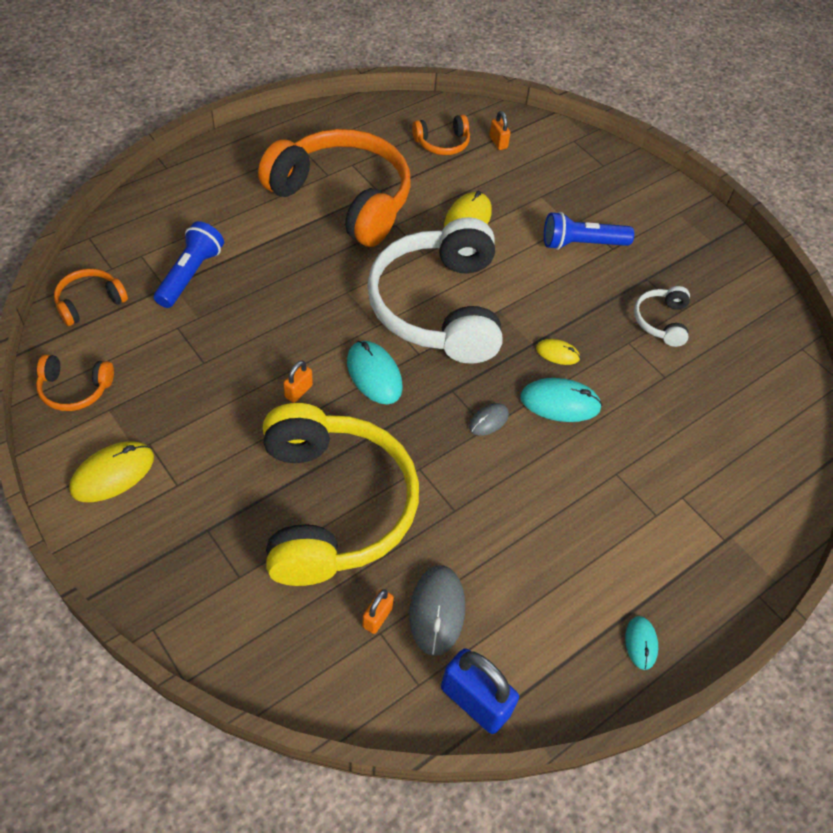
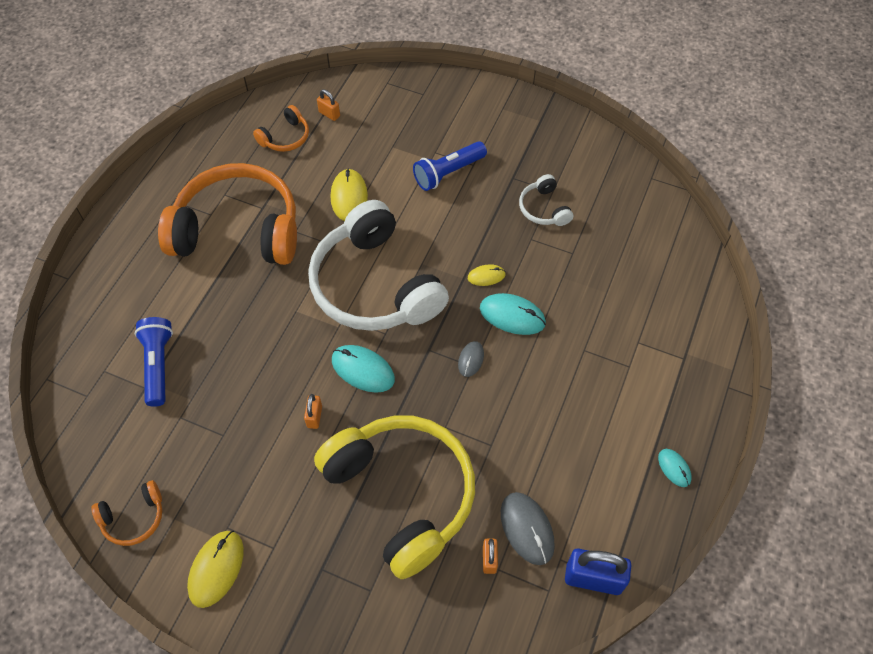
camera: 25 degrees left, 5 degrees up
(90, 302) = (90, 436): orange headphones -> none
(560, 402) = (512, 315): turquoise mouse -> turquoise mouse turned 45 degrees clockwise

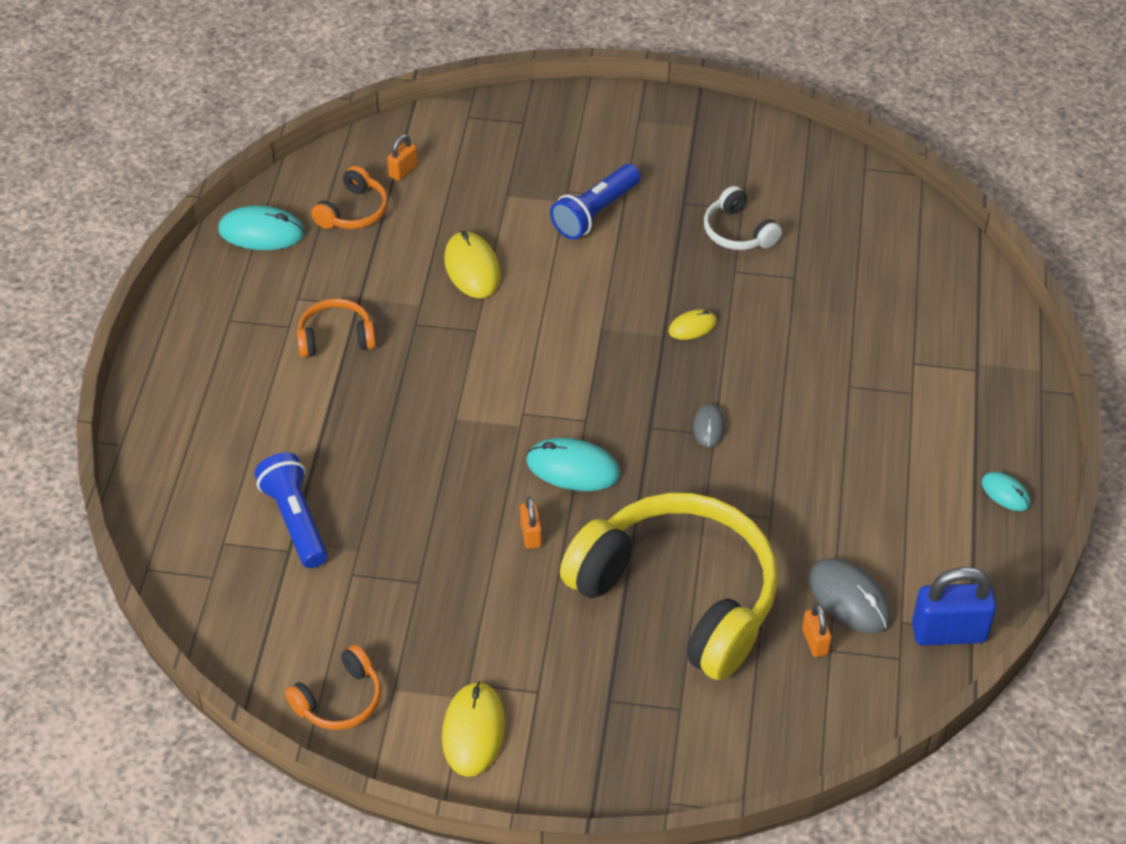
camera: 15 degrees left, 10 degrees down
(238, 230) = (336, 338): orange headphones -> orange headphones, size x0.43
(329, 114) = (403, 171): orange padlock -> orange padlock turned 75 degrees counterclockwise
(375, 285) = (549, 367): white headphones -> none
(512, 315) = (743, 365): turquoise mouse -> turquoise mouse (261, 232)

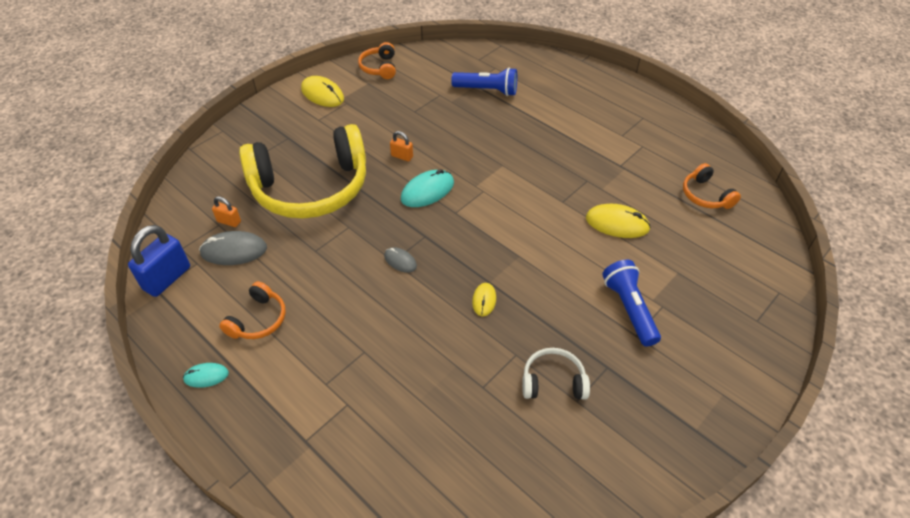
camera: 125 degrees right, 0 degrees up
(261, 232) = (709, 153): turquoise mouse -> none
(336, 338) = (599, 147): orange headphones -> orange headphones (258, 320)
(403, 171) = (734, 233): orange padlock -> none

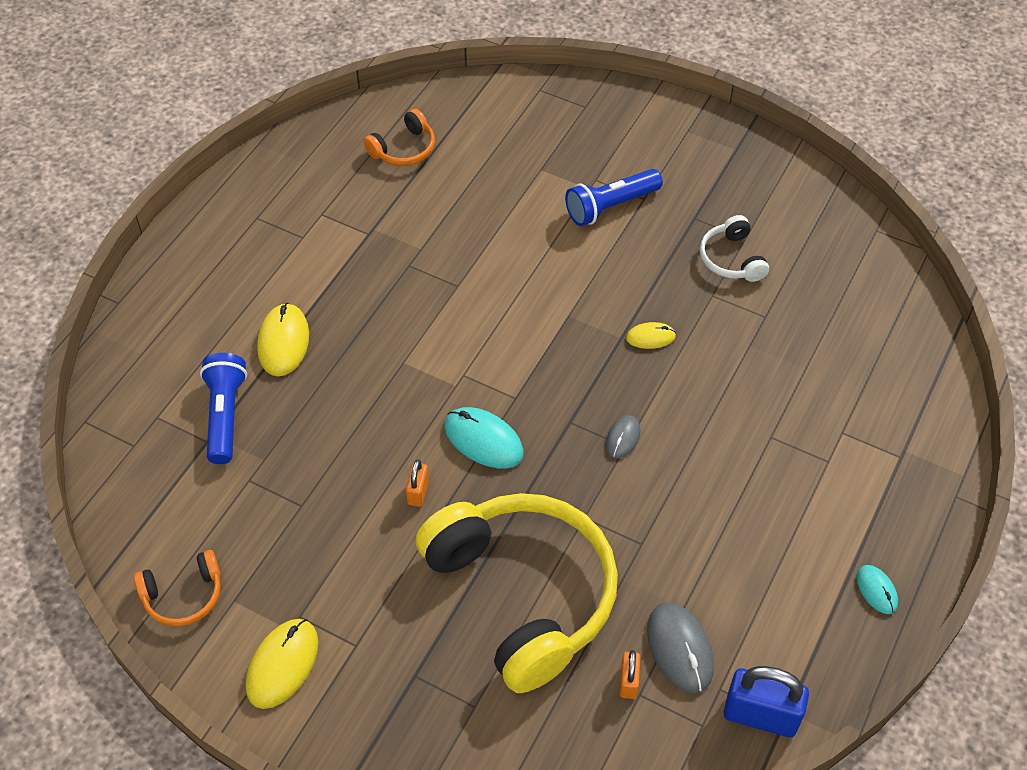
camera: 105 degrees left, 5 degrees up
(258, 320) = (776, 567): orange headphones -> none
(617, 223) = (480, 227): yellow mouse -> yellow mouse (283, 342)

